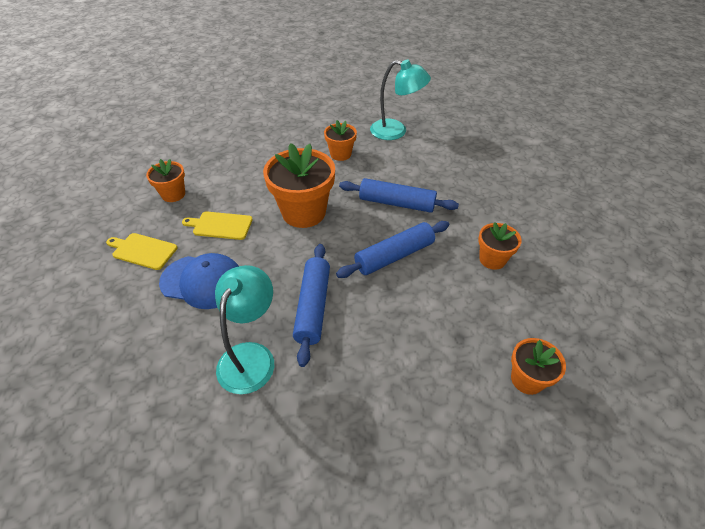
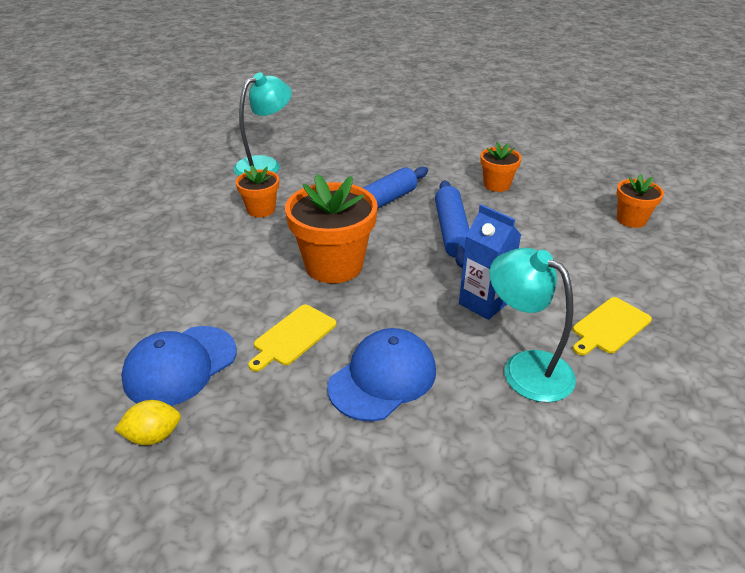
camera: 60 degrees left, 10 degrees down
(118, 211) = (153, 436): none -> yellow lemon
(143, 251) = (274, 425): yellow cutting board -> yellow cutting board (609, 327)
(173, 194) = (180, 366): orange flower pot -> blue cap
(313, 307) = (483, 303): blue rolling pin -> blue carton

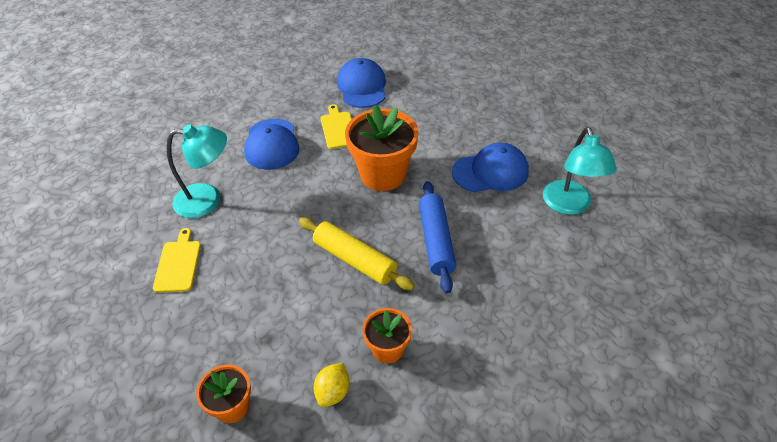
camera: 130 degrees right, 10 degrees up
(153, 436) = (327, 68): yellow lemon -> yellow lemon (333, 392)
(261, 210) = (490, 172): orange flower pot -> blue cap
(452, 231) = (354, 260): blue rolling pin -> yellow rolling pin
(483, 303) = (268, 220): blue carton -> none

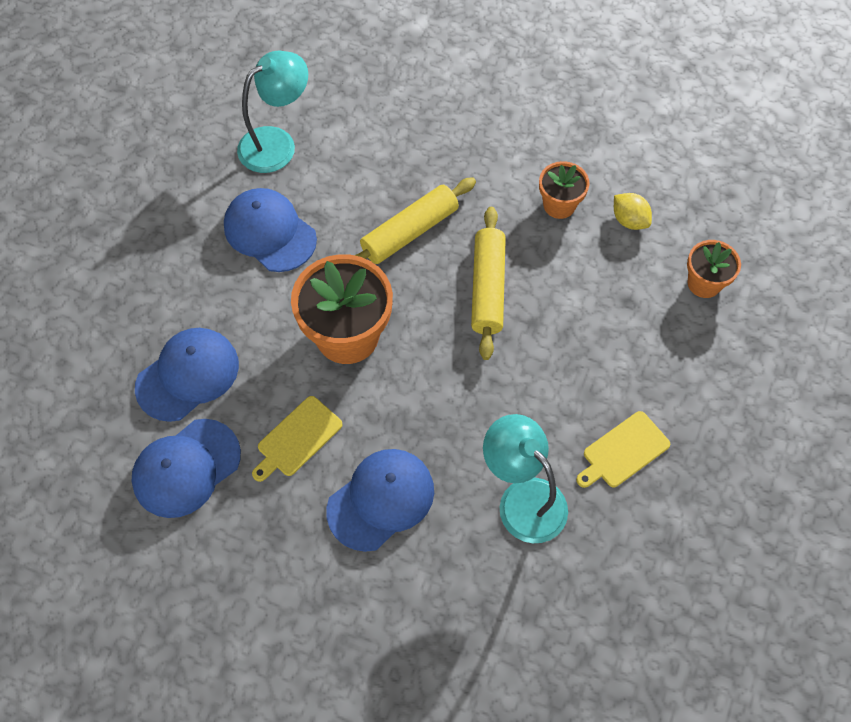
camera: 125 degrees left, 15 degrees up
(333, 392) = (629, 220): yellow lemon -> yellow lemon turned 60 degrees clockwise
(415, 104) = (188, 375): none -> blue cap
(436, 241) = (410, 232): blue rolling pin -> yellow rolling pin

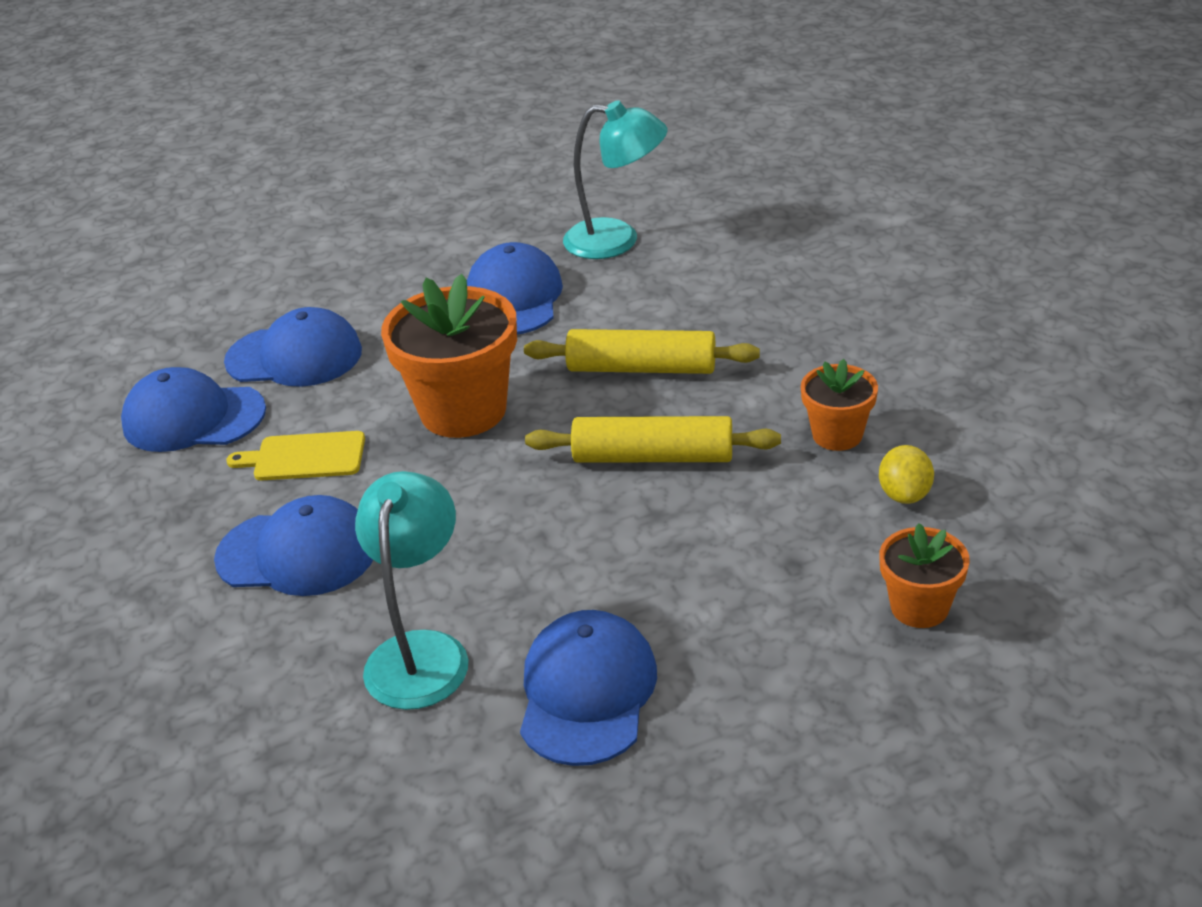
camera: 50 degrees right, 25 degrees down
(488, 288) = (653, 457): yellow rolling pin -> yellow rolling pin turned 45 degrees clockwise
(623, 451) = (587, 692): yellow cutting board -> blue cap

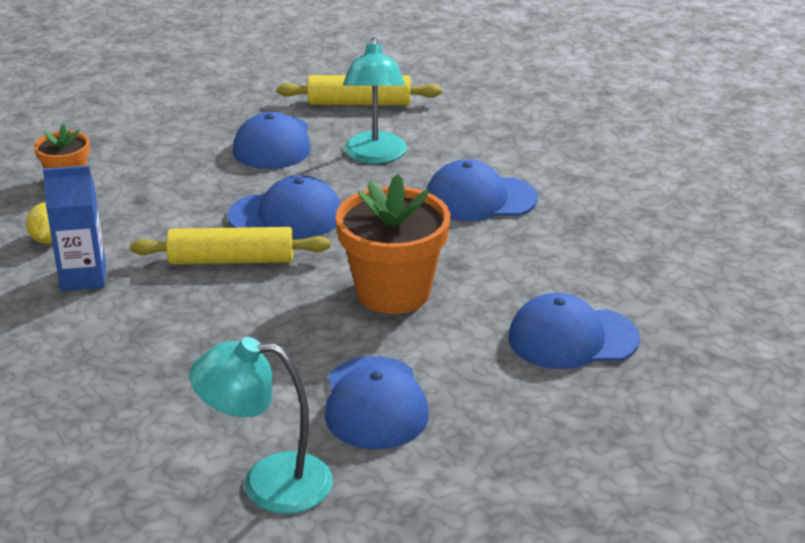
camera: 170 degrees right, 5 degrees down
(193, 418) = (627, 283): blue cap -> blue cap (286, 216)
(304, 457) = (511, 256): yellow cutting board -> none
(641, 368) = (240, 330): yellow rolling pin -> yellow rolling pin (359, 103)
(837, 435) = (83, 277): orange flower pot -> blue carton

